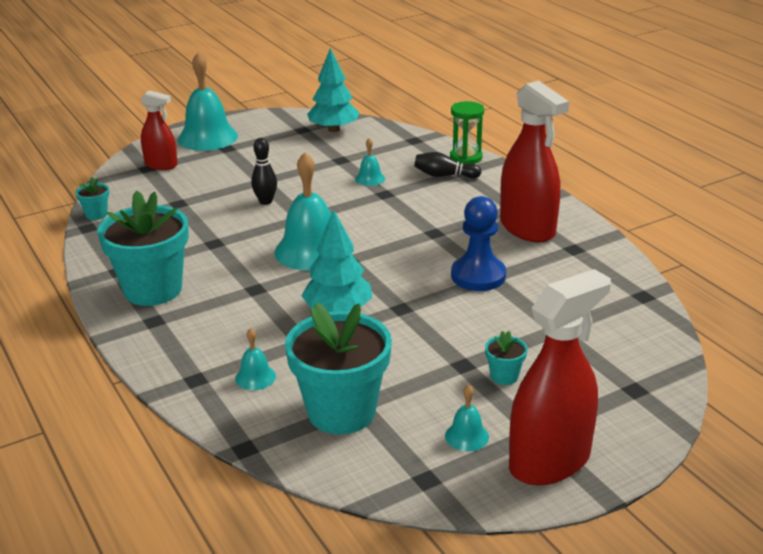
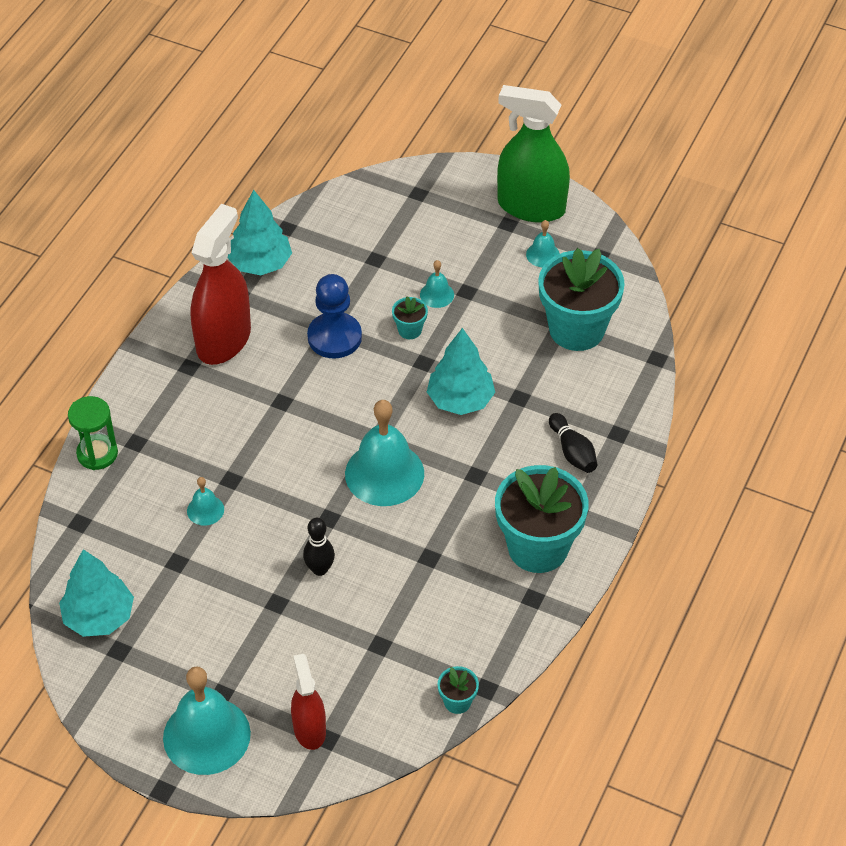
camera: 125 degrees left, 20 degrees up
(255, 377) = (584, 399): turquoise bell -> turquoise bell (437, 294)
(444, 175) = (154, 451): black bowling pin -> black bowling pin (572, 451)
(504, 376) = (461, 263): turquoise flower pot -> turquoise flower pot (410, 330)
(549, 461) = (531, 207): red spray bottle -> green spray bottle
(604, 269) = (260, 264): none -> turquoise tree

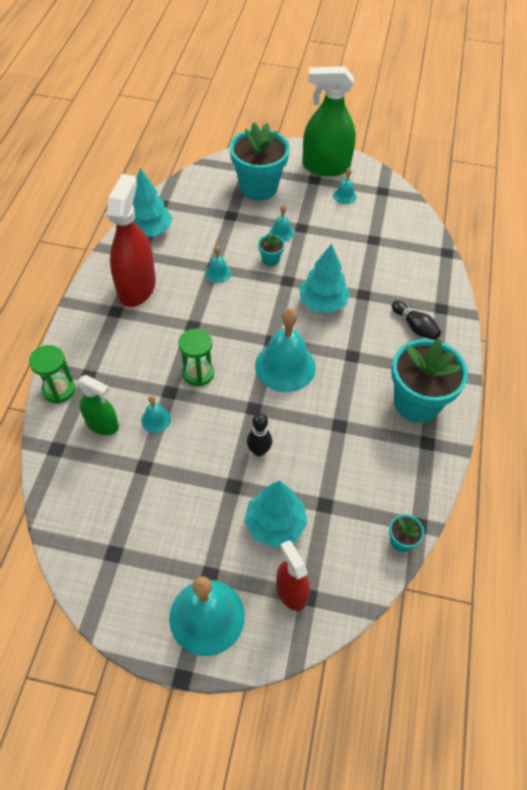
camera: 15 degrees left, 5 degrees up
(99, 617) = (90, 527): turquoise tree -> turquoise tree (275, 524)
(140, 504) = (102, 424): none -> green spray bottle
(272, 463) = (198, 373): none -> green hourglass
(334, 337) = (218, 273): blue pawn -> turquoise bell
(576, 329) = (385, 241): turquoise flower pot -> turquoise flower pot (258, 187)

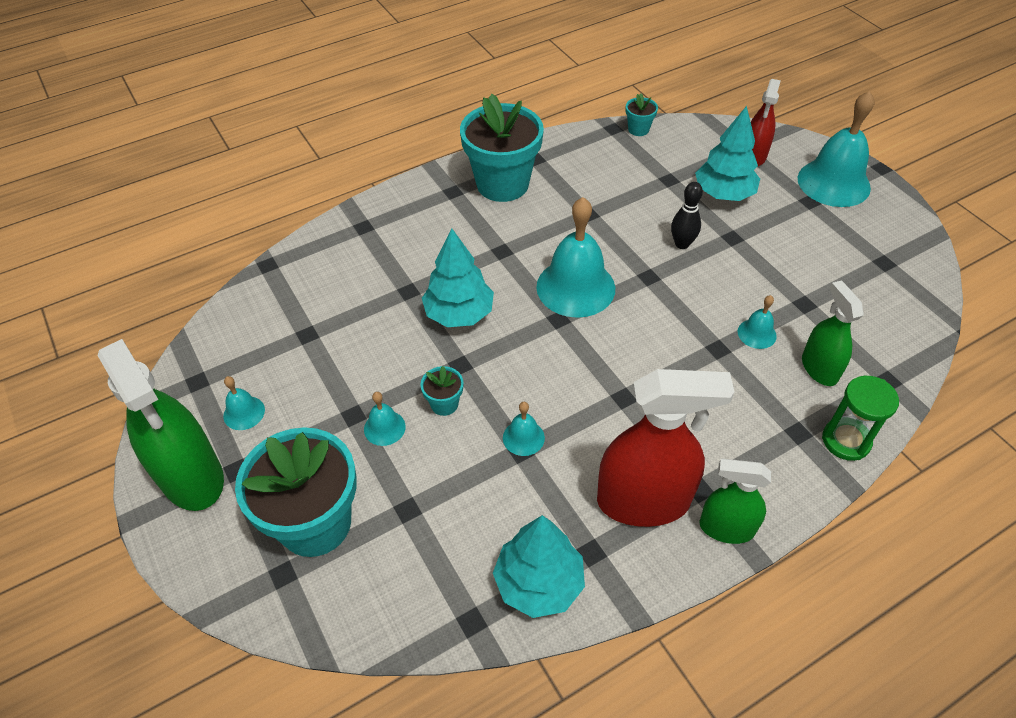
camera: 130 degrees left, 5 degrees down
(89, 304) = (726, 528): none -> green spray bottle
(137, 287) = (643, 501): red spray bottle -> red spray bottle turned 150 degrees counterclockwise
(198, 373) = (670, 344): green hourglass -> none
(415, 326) = (411, 231): black bowling pin -> none

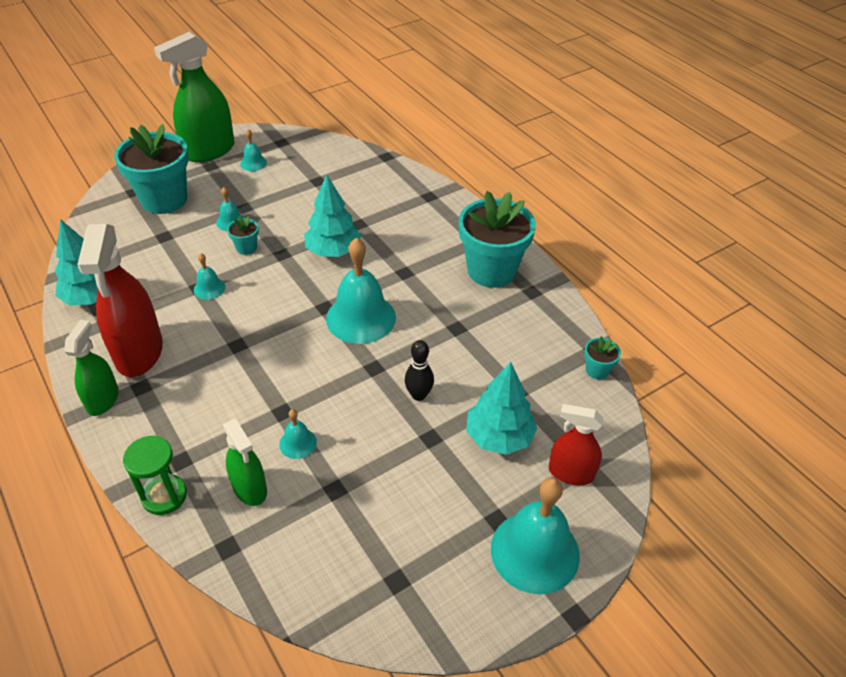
camera: 85 degrees right, 5 degrees down
(819, 368) = (250, 488): green spray bottle -> green spray bottle turned 75 degrees clockwise

